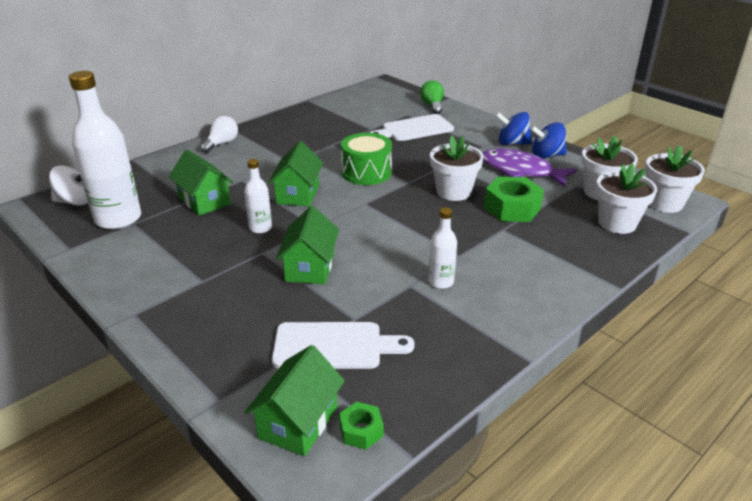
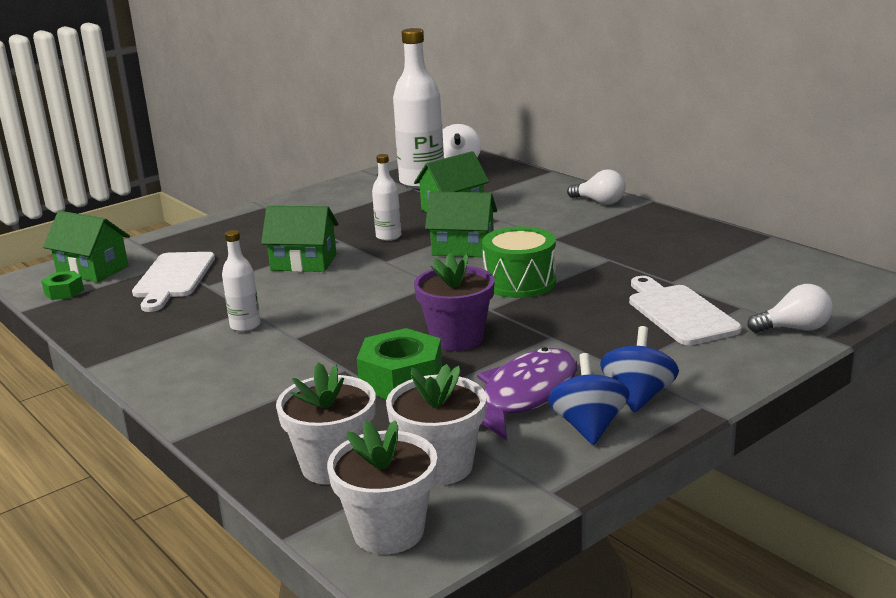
camera: 95 degrees right, 10 degrees down
(432, 106) = (794, 329): green light bulb -> white light bulb
(453, 192) = (457, 338): white flower pot -> purple flower pot

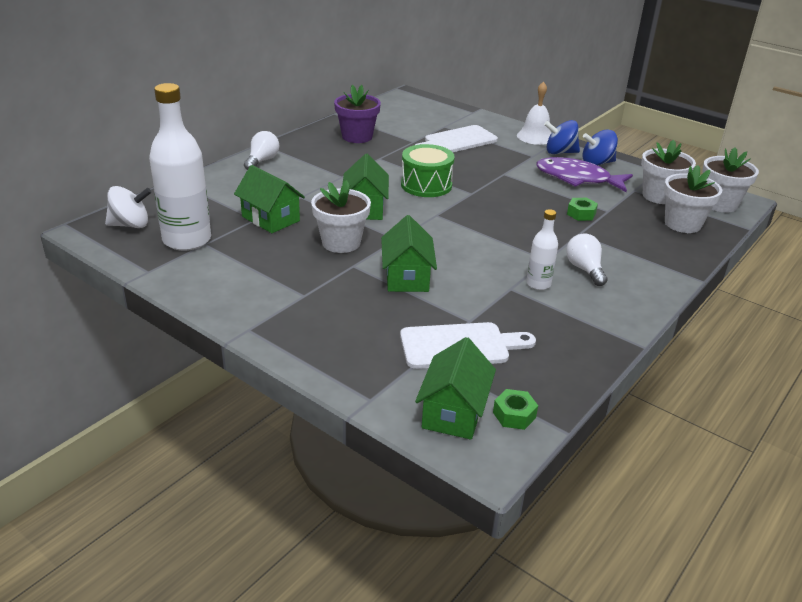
camera: 105 degrees left, 10 degrees up
(388, 236) = (341, 243): white bottle -> white flower pot
(401, 379) = (581, 214): green nut -> green nut, size x0.53
(457, 338) = (519, 201): purple flower pot -> purple flower pot (357, 137)
(711, 382) = (535, 136): none -> white bell
(794, 329) = (467, 117): white light bulb -> white light bulb (584, 269)

